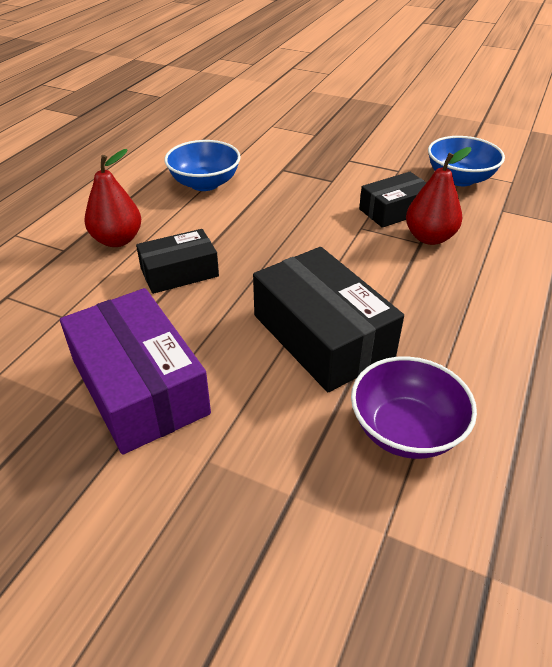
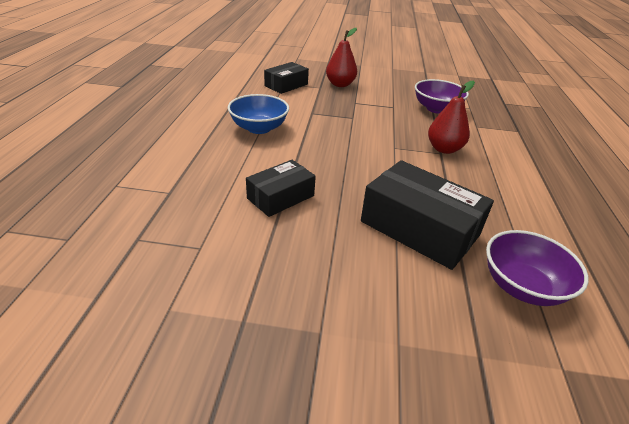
camera: 20 degrees left, 5 degrees down
(117, 240) = (213, 178): red pear -> red pear (340, 84)
(139, 387) = (304, 295): purple box -> none
(394, 210) = (408, 133): black box -> black box (286, 85)
(459, 179) = (436, 109): blue bowl -> purple bowl

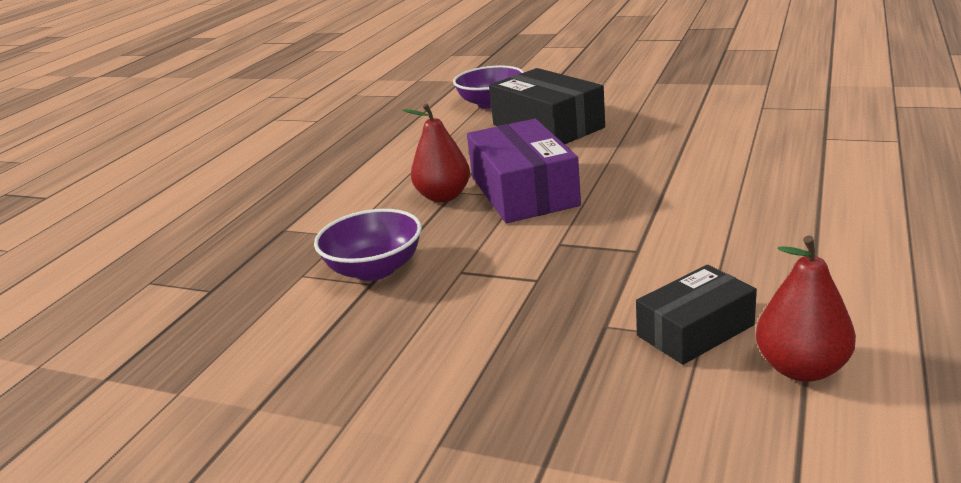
camera: 160 degrees left, 10 degrees down
(259, 128) = (737, 216): blue bowl -> none
(280, 197) = (689, 140): black box -> none
(340, 84) = (548, 338): red pear -> red pear (801, 368)
(392, 150) = (523, 191): none -> purple box

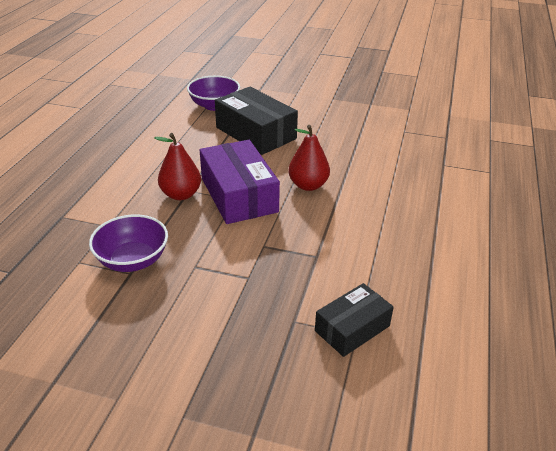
camera: 10 degrees left, 10 degrees up
(801, 368) = (416, 363): red pear -> red pear (308, 185)

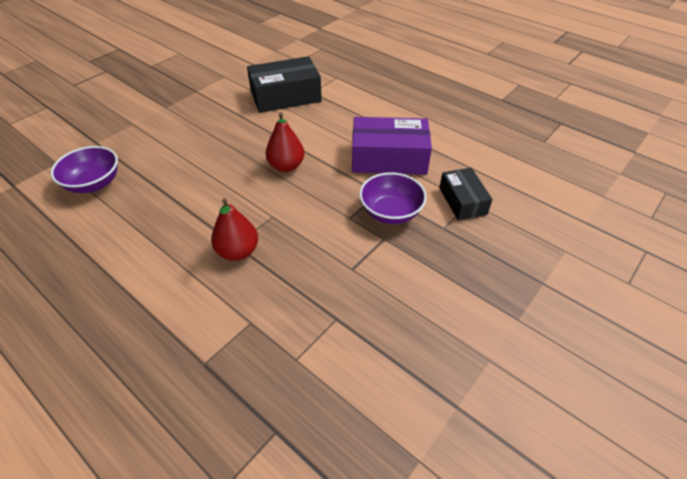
camera: 65 degrees left, 10 degrees up
(133, 260) = (318, 312): purple bowl -> purple bowl (390, 212)
(238, 195) = (268, 212): purple box -> purple box (389, 158)
(256, 133) = (177, 171): black box -> black box (285, 96)

